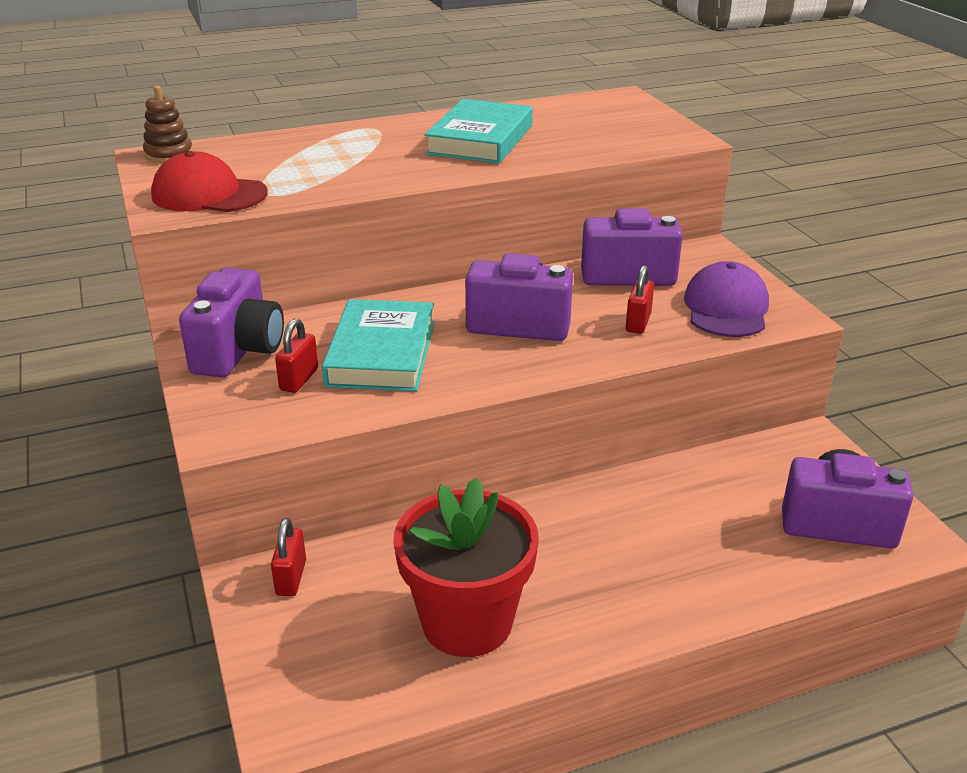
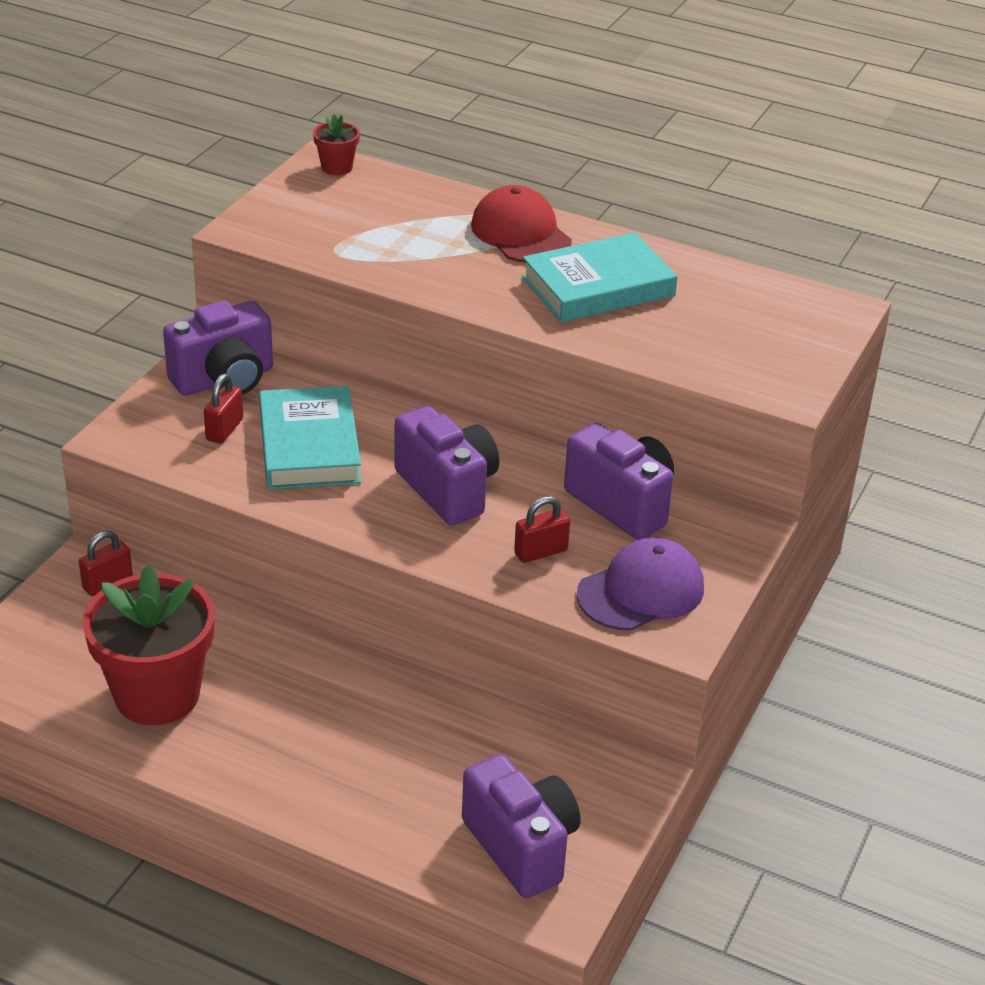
camera: 45 degrees right, 5 degrees up
(169, 154) = (337, 167): brown stacking toy -> red flower pot
(209, 194) = (296, 227): red cap -> red cap (520, 233)
(299, 379) = (224, 429): red padlock -> red padlock turned 45 degrees counterclockwise
(381, 353) = (309, 446): turquoise book -> turquoise book turned 60 degrees counterclockwise

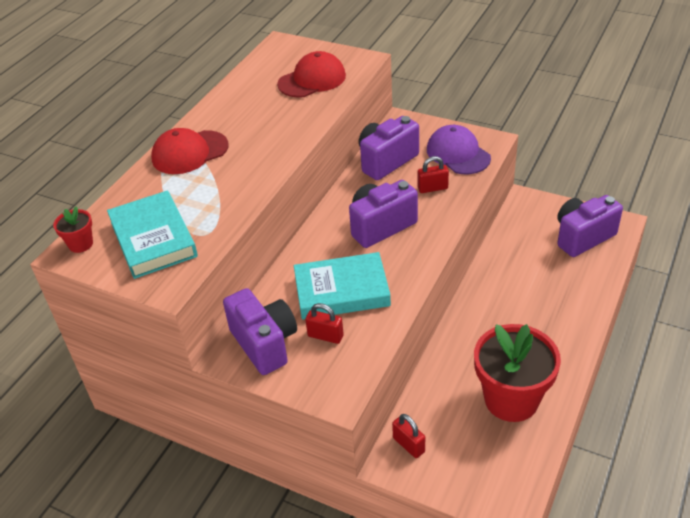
camera: 85 degrees left, 5 degrees up
(541, 552) = (432, 188): red padlock -> red padlock turned 75 degrees counterclockwise
(598, 286) = (256, 121): turquoise book -> turquoise book (153, 239)
(719, 339) = (312, 80): none -> red cap

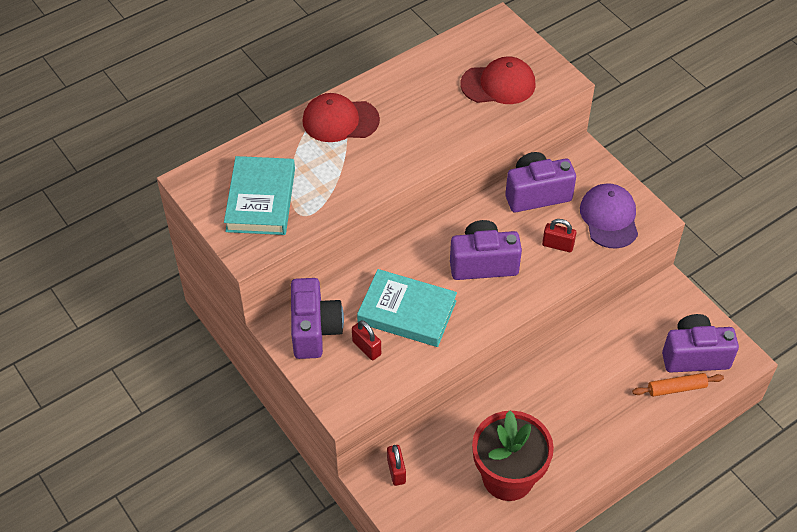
camera: 25 degrees right, 10 degrees up
(81, 244) = (203, 177): red flower pot -> none
(589, 266) = (676, 388): none -> orange rolling pin

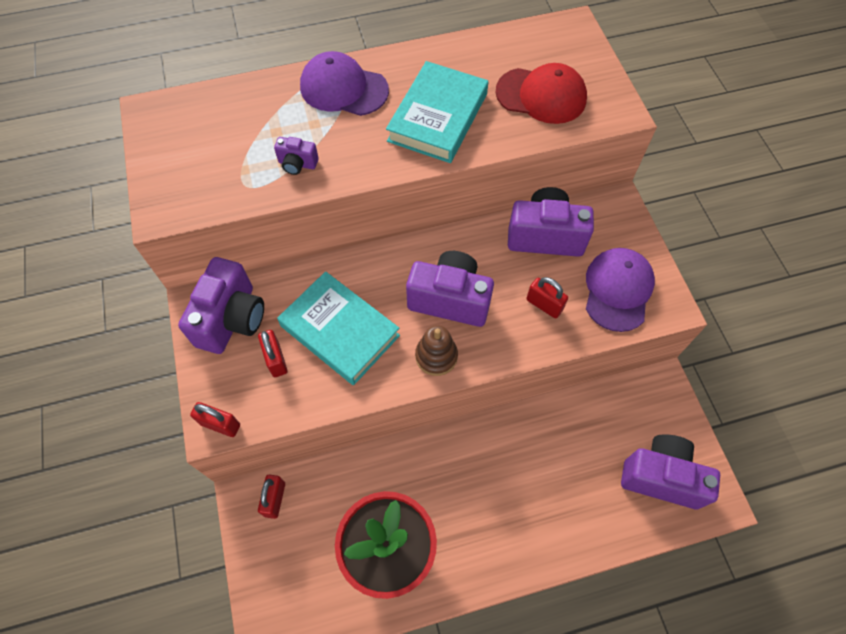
camera: 20 degrees right, 10 degrees up
(260, 200) = (210, 154): turquoise book -> turquoise book (437, 117)
(335, 188) = (297, 164): none -> purple camera
(340, 120) = (343, 89): red cap -> purple cap
(347, 406) = (220, 424): none -> red padlock
(491, 307) = (436, 356): none -> brown stacking toy
(676, 388) = (625, 511): orange rolling pin -> none

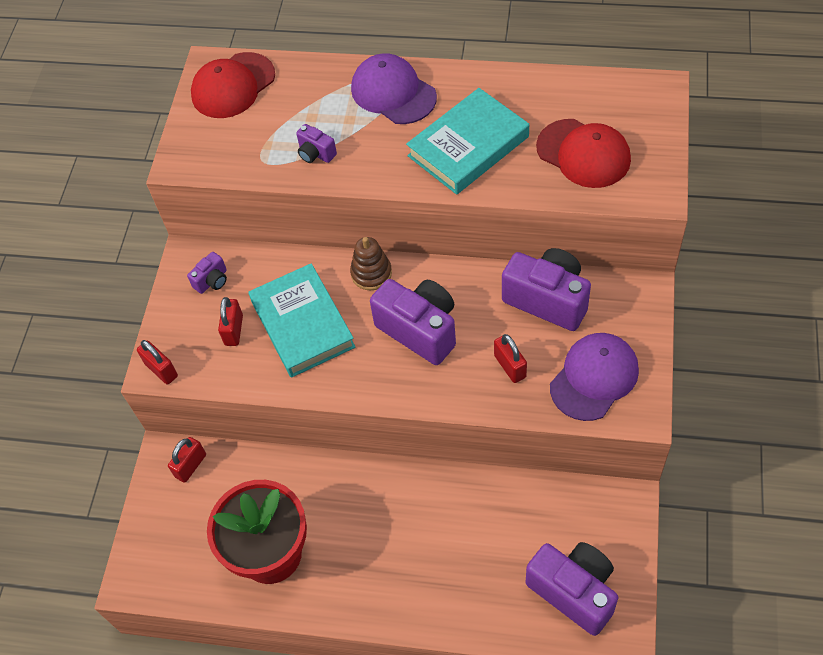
camera: 30 degrees right, 5 degrees down
(182, 123) = (233, 86): none -> red cap
(232, 319) = (212, 281): purple camera -> purple camera, size x0.47
(436, 356) = (379, 378): brown stacking toy -> brown stacking toy (371, 273)

